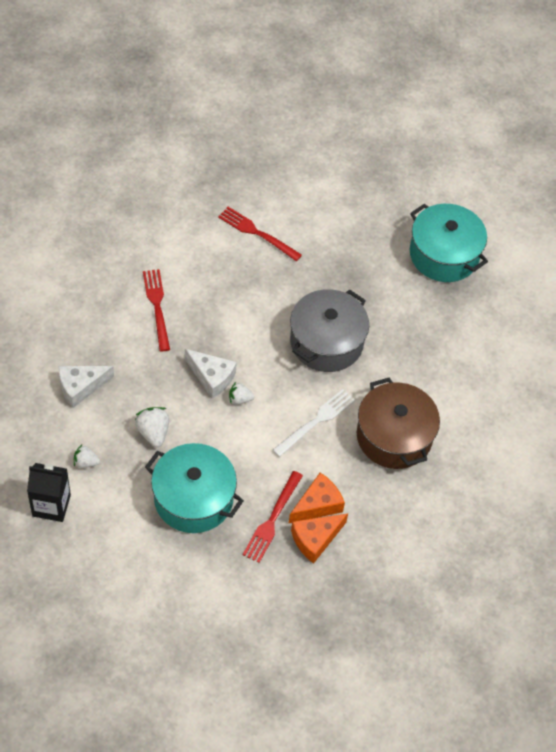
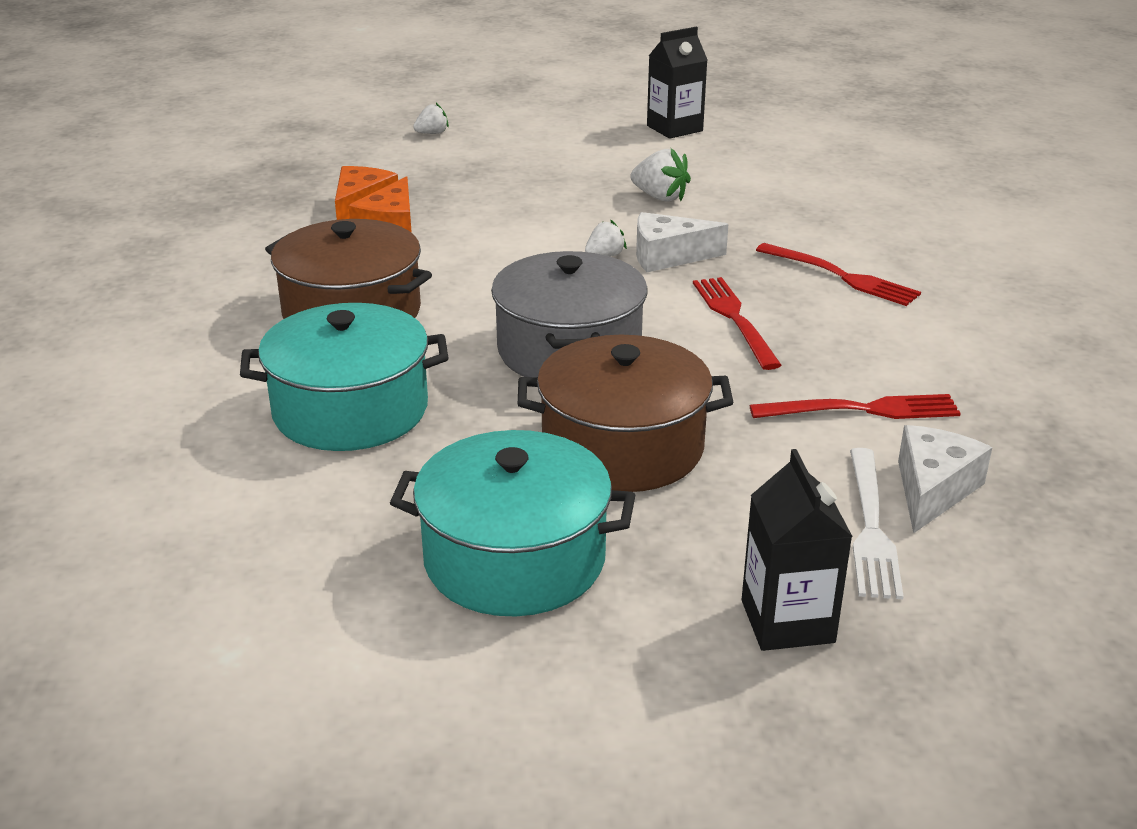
camera: 145 degrees right, 25 degrees down
(80, 387) = (794, 191): white cheese -> white cheese (932, 490)
(86, 462) = (691, 157): white strawberry -> white strawberry (432, 133)
(193, 498) = (541, 180): turquoise pot -> turquoise pot (350, 410)
(272, 520) = (431, 200): red fork -> red fork (733, 318)
(316, 421) = (479, 281): white fork -> white fork (871, 528)
(361, 276) = (622, 447): none -> brown pot
(386, 180) = (787, 621): none -> black carton

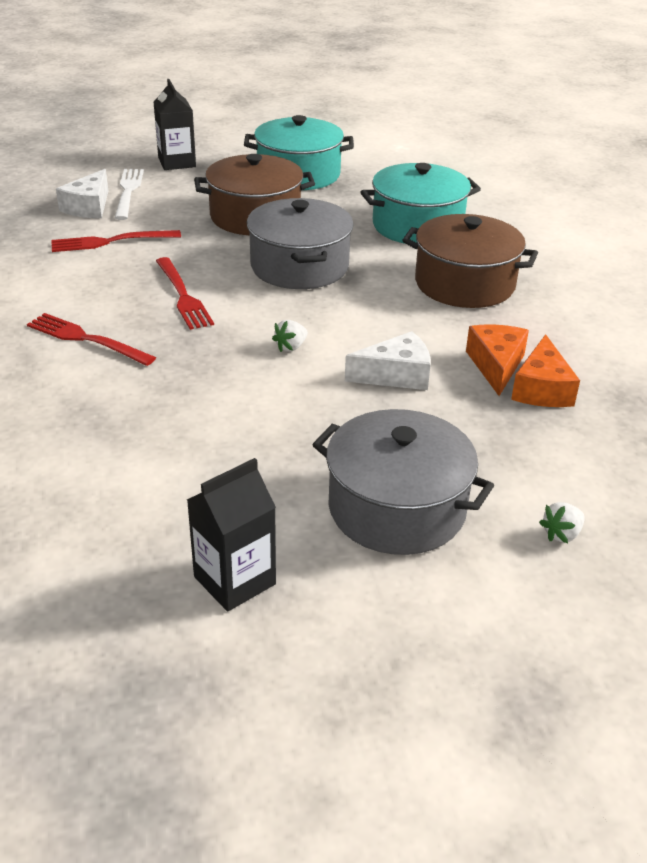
camera: 170 degrees right, 5 degrees up
(547, 150) = (397, 508): none -> grey pot
(660, 197) = (247, 429): white strawberry -> none
(668, 256) = (235, 350): white cheese -> white cheese (396, 375)

